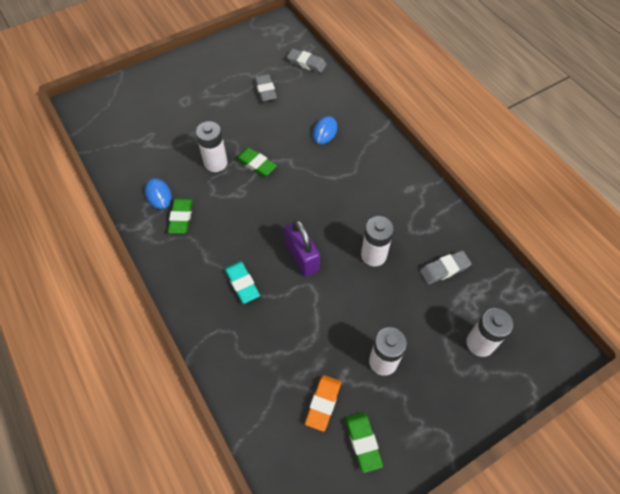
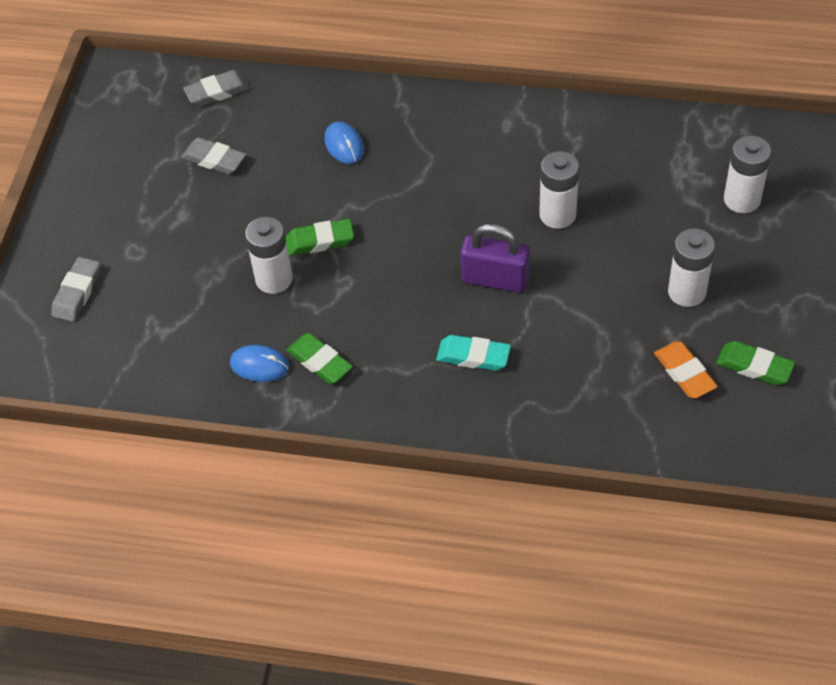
camera: 45 degrees left, 5 degrees down
(444, 269) = (634, 167): grey eraser -> grey eraser (77, 292)

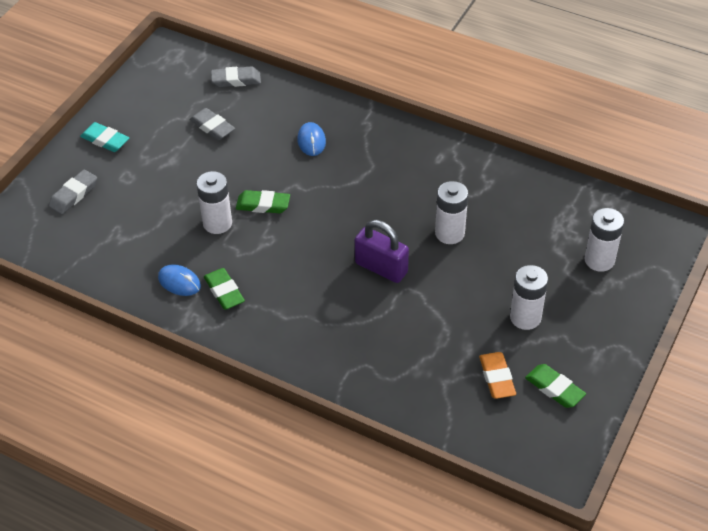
camera: 15 degrees right, 5 degrees down
(473, 356) = (340, 319): turquoise eraser -> turquoise eraser (105, 140)

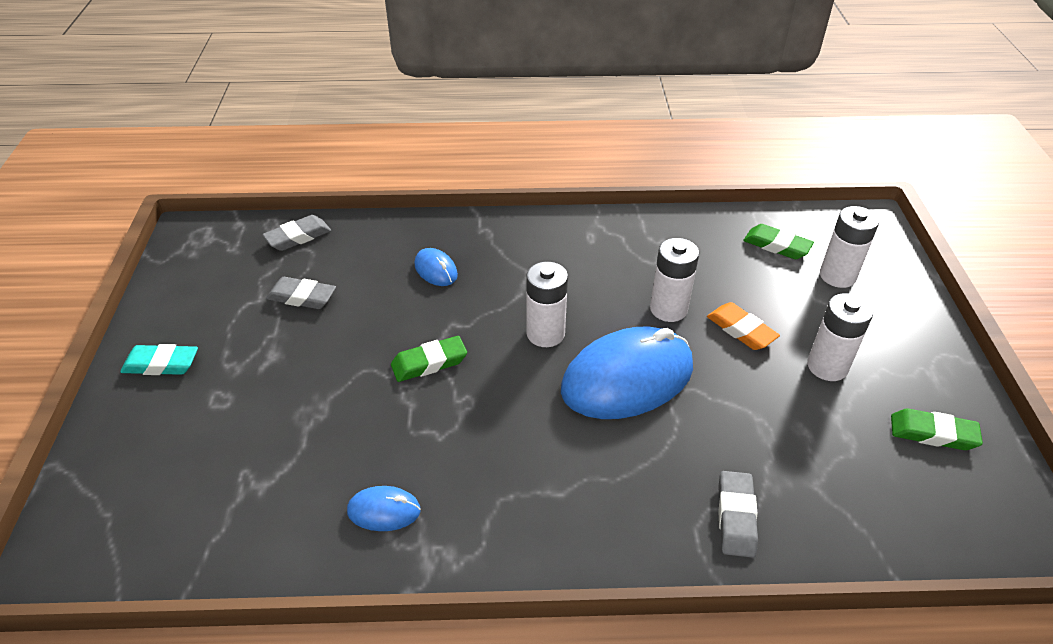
camera: 30 degrees left, 5 degrees down
(74, 195) = (152, 454): grey eraser -> grey eraser (736, 517)
(217, 223) = (385, 409): white battery -> white battery (545, 333)
(224, 291) = (456, 496): green eraser -> green eraser (776, 246)
(381, 268) = (627, 378): purple padlock -> blue mouse
(497, 378) = (865, 451): orange eraser -> orange eraser (741, 330)

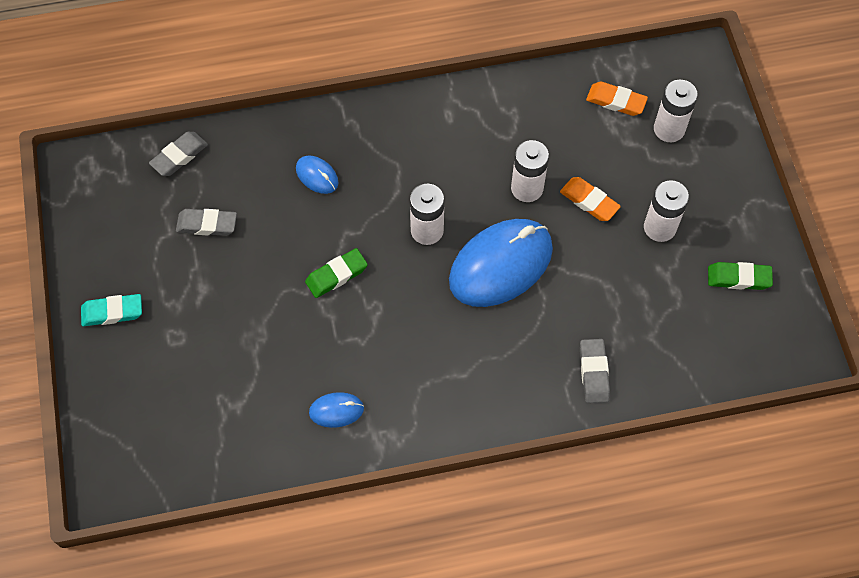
camera: 10 degrees left, 20 degrees up
(776, 246) = (616, 101): green eraser -> orange eraser

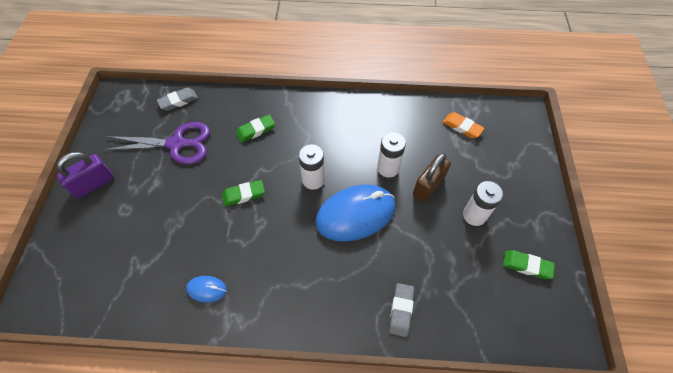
camera: 15 degrees right, 5 degrees down
(112, 312) = (94, 184): turquoise eraser -> purple padlock
(207, 224) = (176, 144): grey eraser -> purple scissors
(317, 176) = (255, 130): blue mouse -> green eraser
(589, 201) = (428, 186): orange eraser -> brown padlock
(669, 129) = (494, 152): white battery -> none

